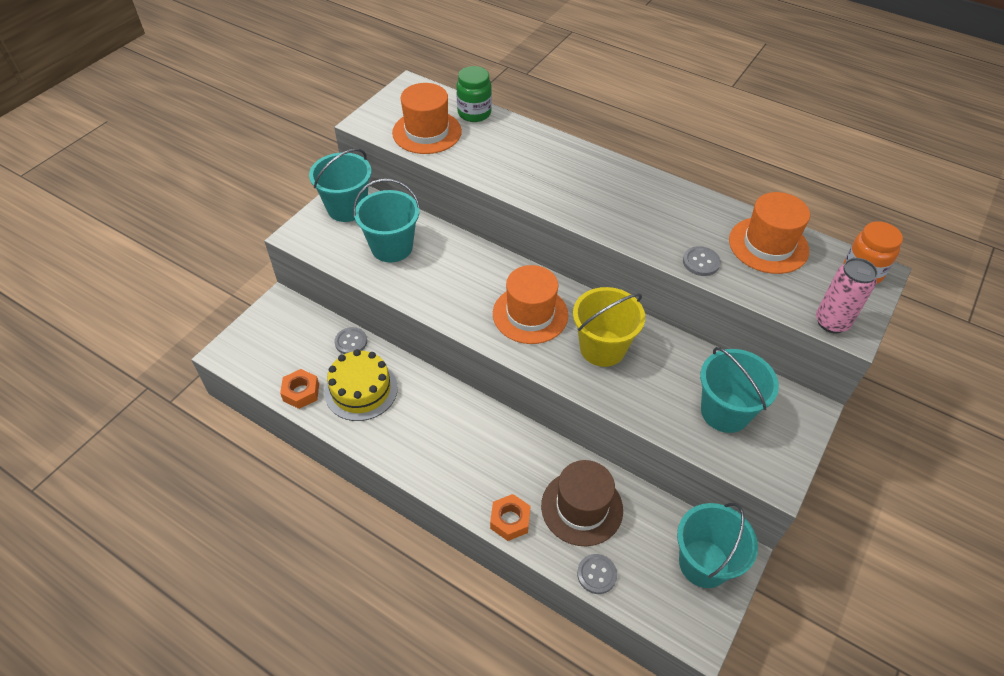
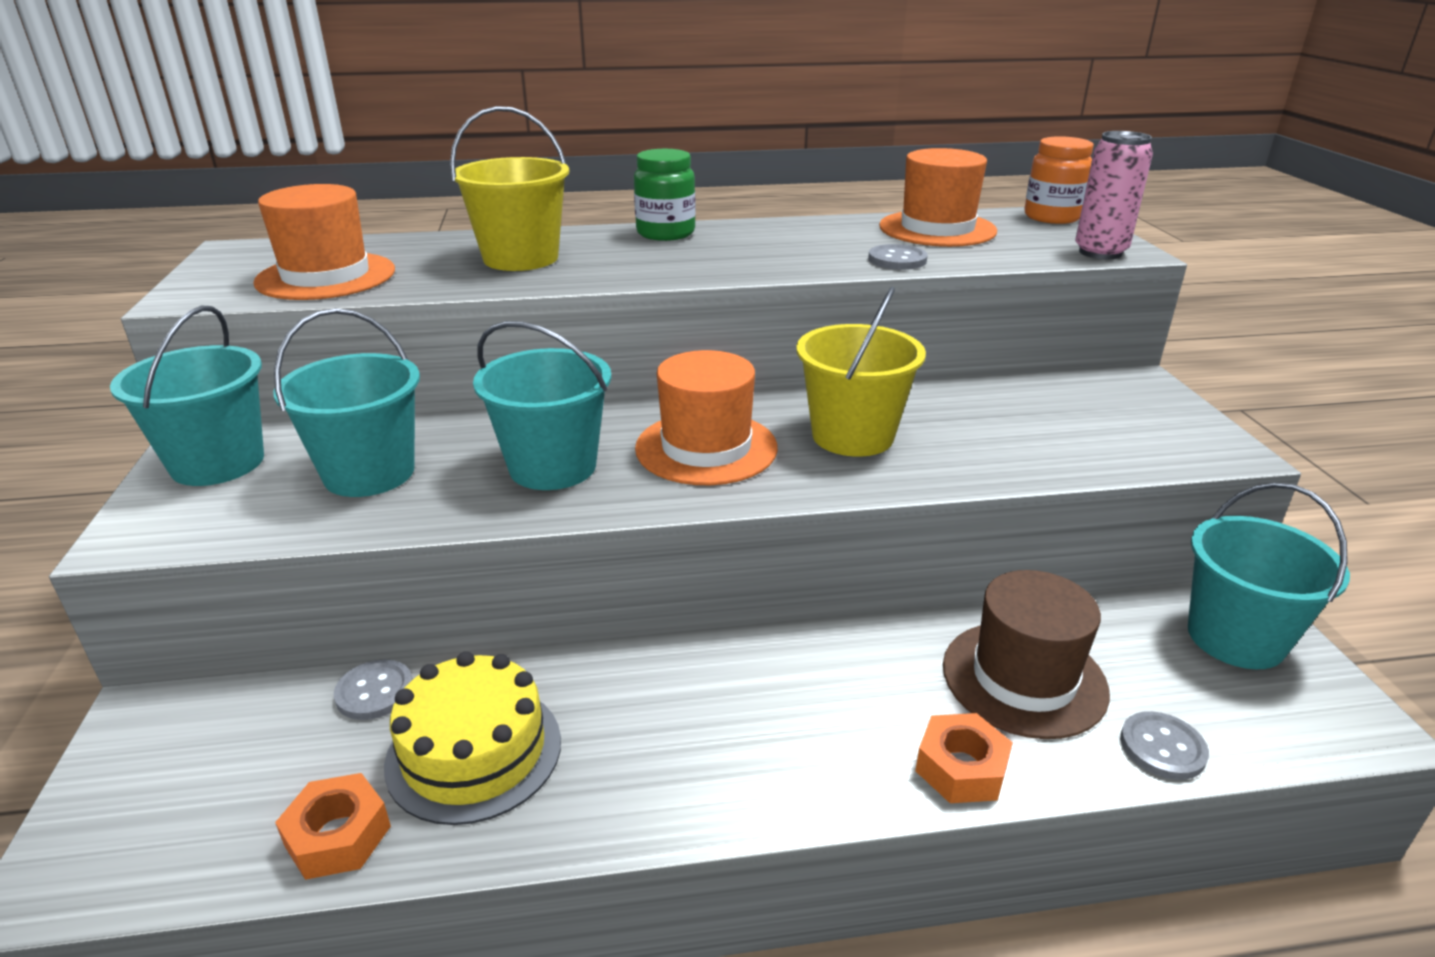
camera: 40 degrees left, 20 degrees down
(474, 113) = (386, 244): green jar -> green jar (665, 233)
(519, 159) = (521, 258): none -> yellow bucket
(725, 412) = (1077, 423): turquoise bucket -> turquoise bucket (552, 467)

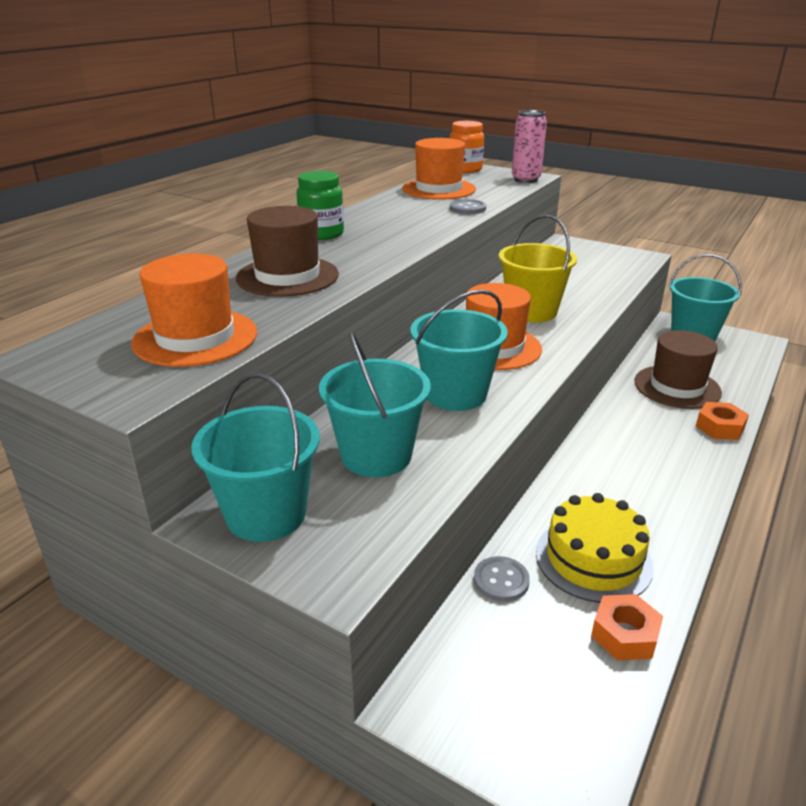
camera: 50 degrees left, 0 degrees up
(521, 258) = (287, 276): yellow bucket -> brown hat
(1162, 747) = (741, 381): grey button -> none

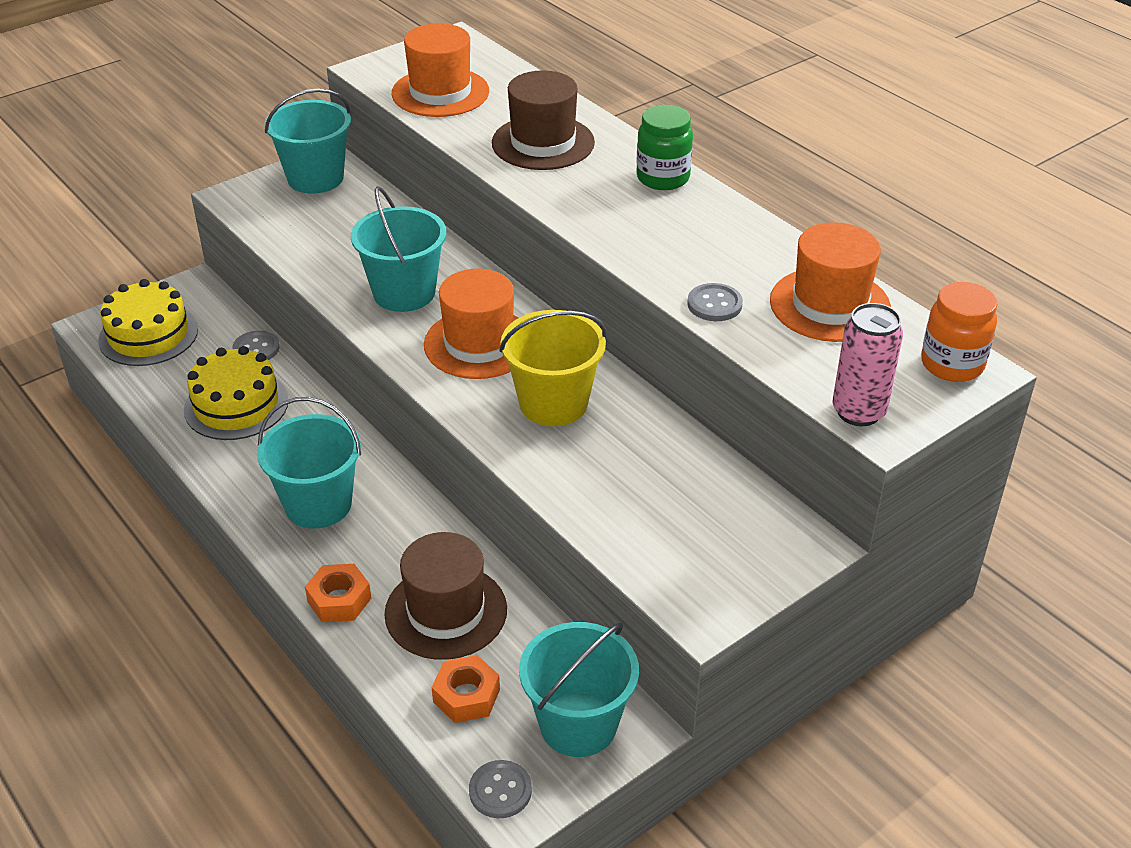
camera: 110 degrees right, 10 degrees up
(376, 455) = (344, 232): turquoise bucket -> turquoise bucket (318, 504)
(545, 702) = (148, 335): none -> yellow cake
(624, 634) = (160, 390): orange nut -> orange nut (466, 696)
(757, 347) = (500, 791): none -> grey button

